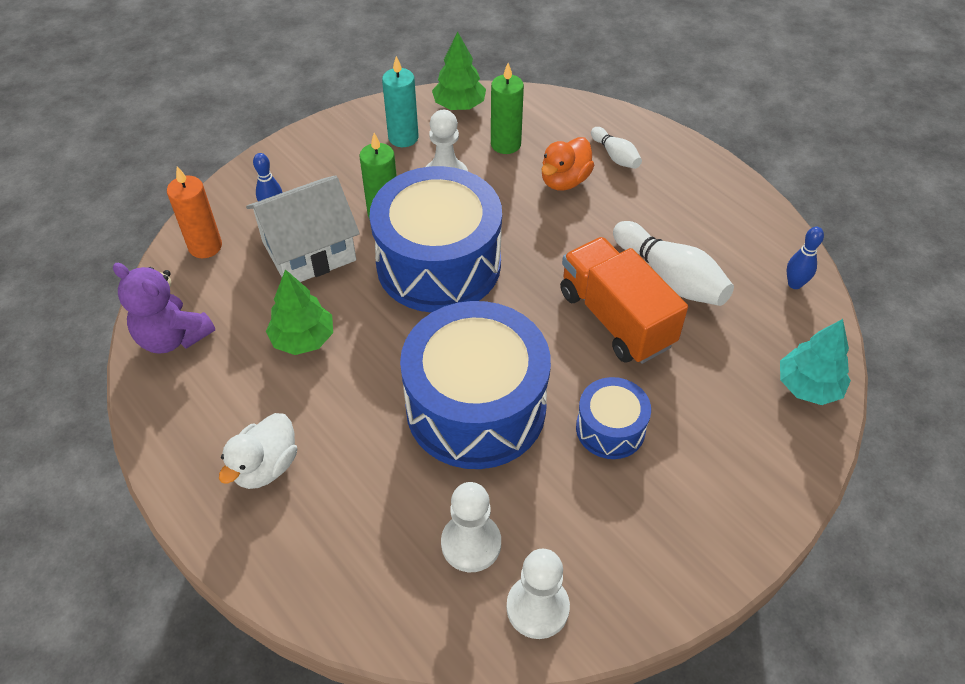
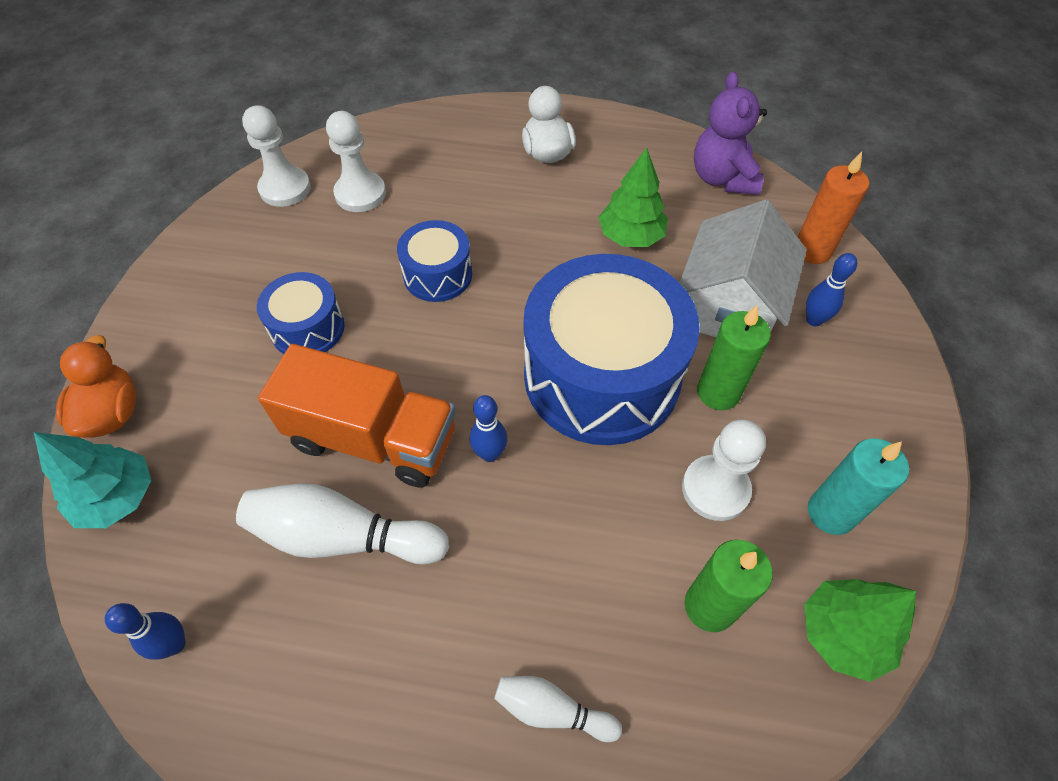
camera: 140 degrees right, 5 degrees up
(173, 337) = (722, 178): purple teddy bear -> purple teddy bear turned 90 degrees counterclockwise
(476, 407) = (437, 275): blue drum -> blue drum, size x0.49
(550, 266) = (490, 454): none -> blue bowling pin
(564, 181) = (579, 599): orange duck -> orange duck (112, 413)

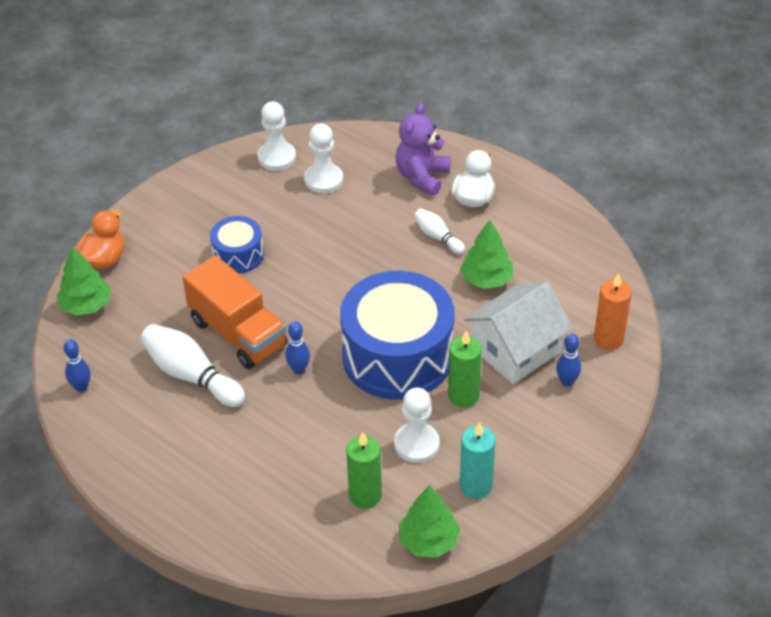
camera: 30 degrees right, 10 degrees down
(117, 497) = (86, 305): turquoise tree -> green tree
(437, 275) = (338, 253): blue drum -> none
(552, 710) = (247, 499): white bowling pin -> white bowling pin (437, 237)
(722, 178) = (588, 265): purple teddy bear -> purple teddy bear (422, 177)

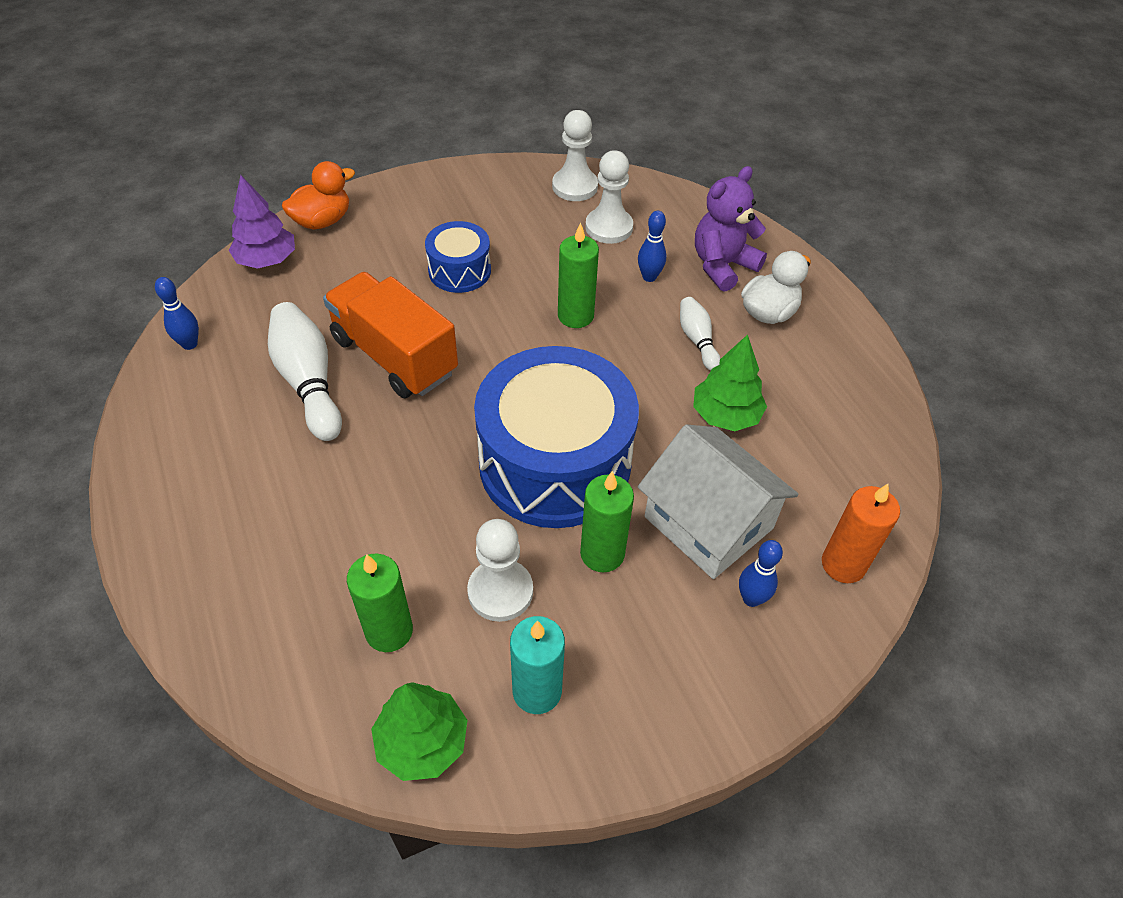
camera: 25 degrees right, 5 degrees up
(86, 305) = (267, 260): green tree -> purple tree
(238, 333) = (394, 356): orange truck -> orange truck turned 150 degrees clockwise
(299, 369) = (429, 428): blue bowling pin -> blue bowling pin (649, 277)
(344, 254) = (575, 316): none -> green candle
(516, 350) = (708, 522): white house -> white house turned 60 degrees clockwise

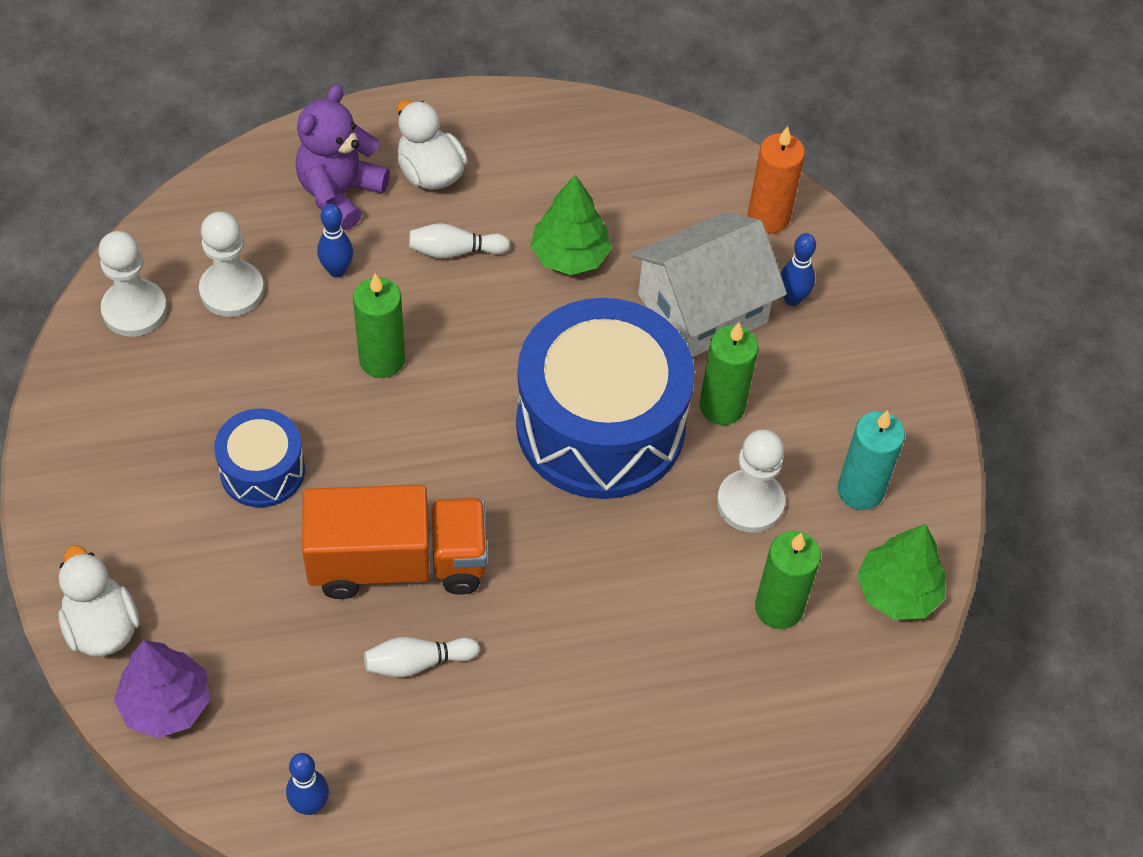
camera: 80 degrees left, 5 degrees up
(309, 382) = (417, 662): white bowling pin -> white bowling pin, size x0.56
(322, 221) = (102, 627): orange duck -> white duck
(394, 356) = (397, 563): orange truck -> orange truck turned 150 degrees counterclockwise
(722, 266) = (340, 193): purple teddy bear -> purple teddy bear turned 60 degrees clockwise

